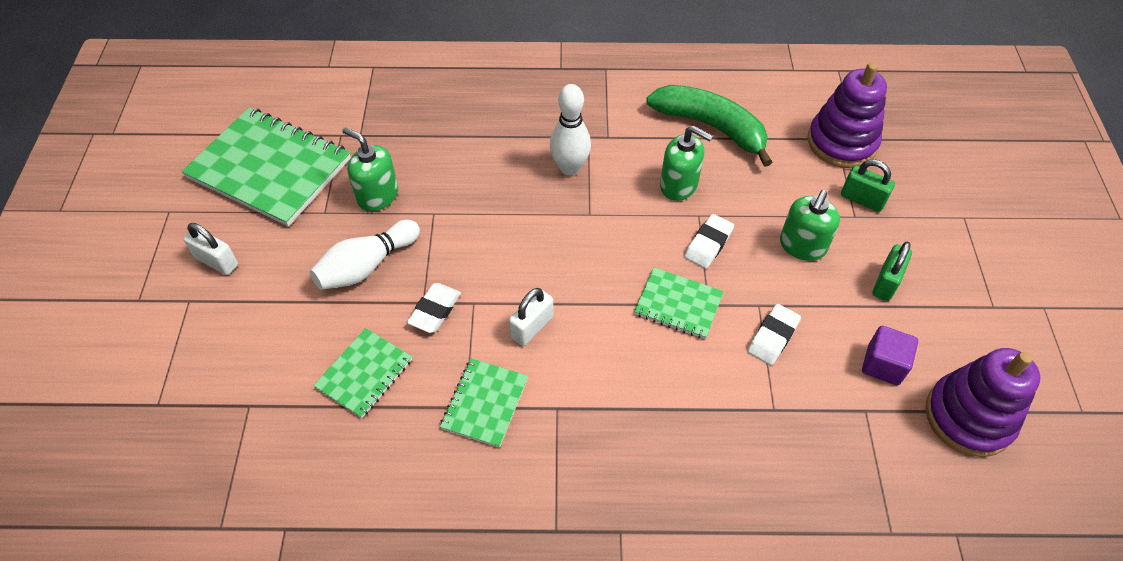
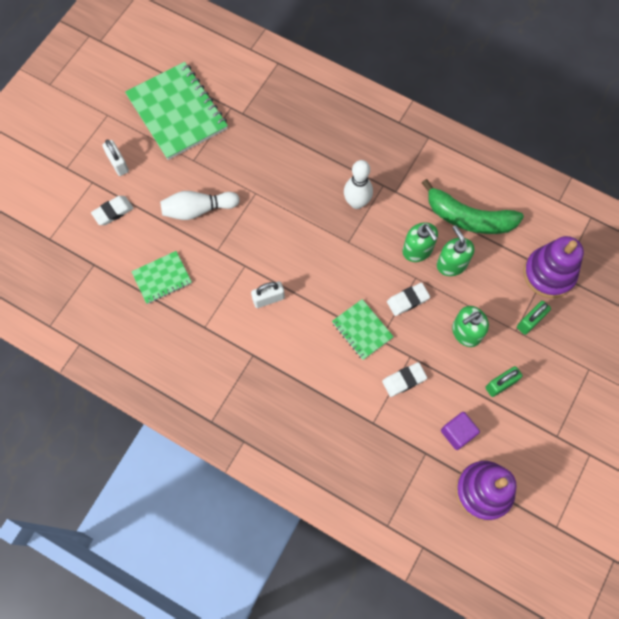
camera: 30 degrees right, 15 degrees up
(377, 195) = (229, 164): green soap dispenser -> green soap dispenser (451, 264)
(435, 310) = (220, 259): white eraser -> white eraser (113, 212)
(485, 403) = (216, 331): green notebook -> none
(711, 127) = (468, 218): green banana -> green banana turned 135 degrees clockwise
(862, 199) = (530, 321): green padlock -> green padlock turned 75 degrees clockwise

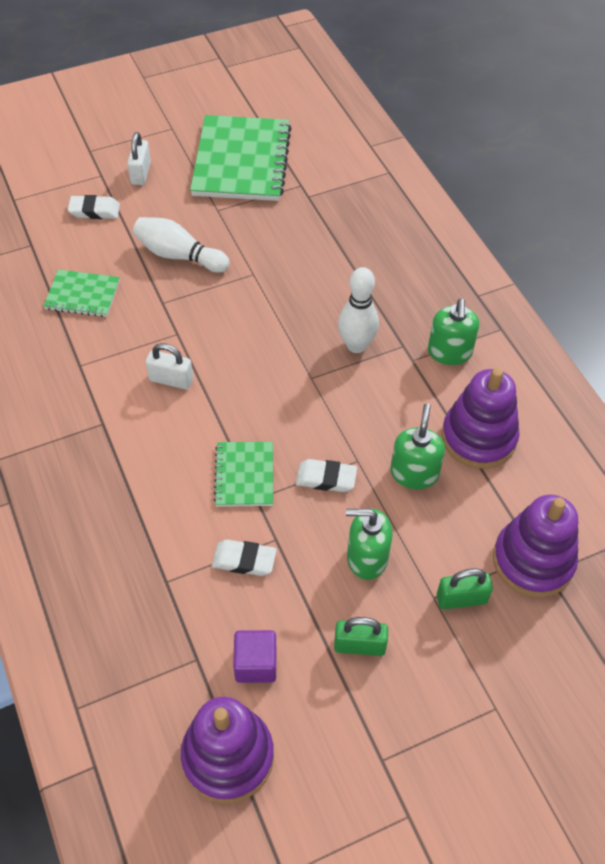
camera: 35 degrees right, 15 degrees down
(417, 250) = (385, 434): green soap dispenser -> green soap dispenser (449, 352)
(468, 218) = (478, 437): green banana -> purple stacking toy

